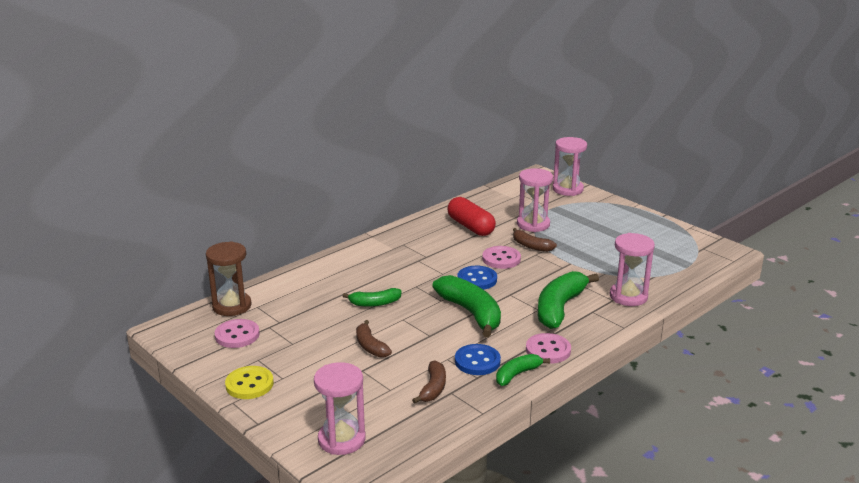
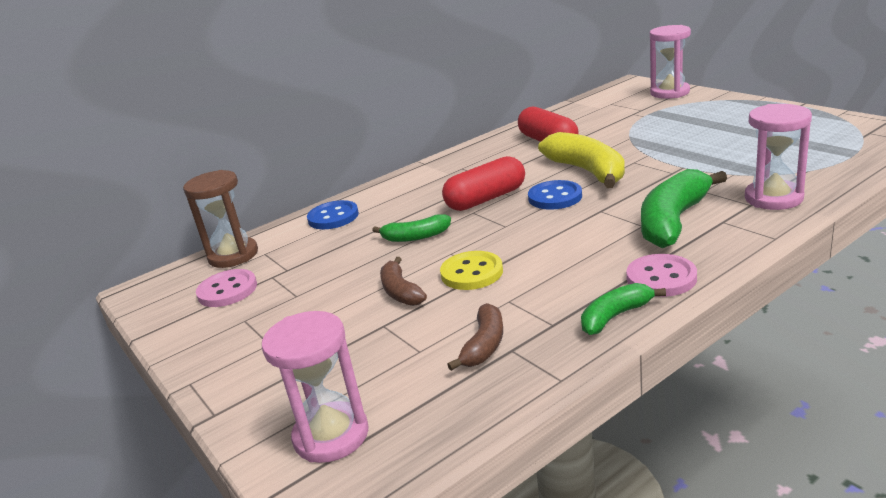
camera: 10 degrees right, 0 degrees up
(249, 384) = (221, 355): yellow button -> yellow button (472, 273)
(425, 275) = (486, 199): none -> red capsule
(471, 313) = (546, 238): green banana -> none
(477, 361) = (553, 301): blue button -> blue button (333, 217)
(501, 259) = (587, 171): pink button -> yellow banana
(531, 246) = (627, 154): brown banana -> none
(533, 224) = (628, 131): pink hourglass -> none

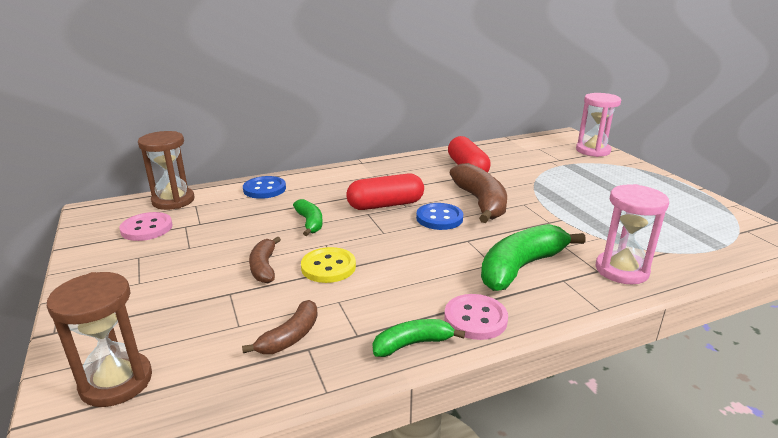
camera: 10 degrees right, 0 degrees up
(331, 435) = (116, 382): pink hourglass -> brown hourglass
(415, 237) = (310, 223): green banana -> green banana turned 120 degrees counterclockwise
(587, 171) = (481, 202): yellow banana -> brown banana

